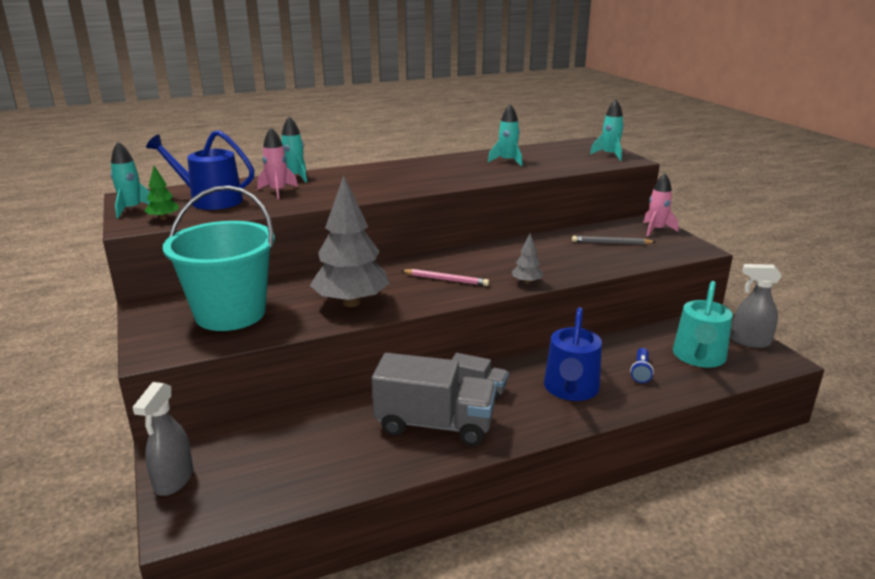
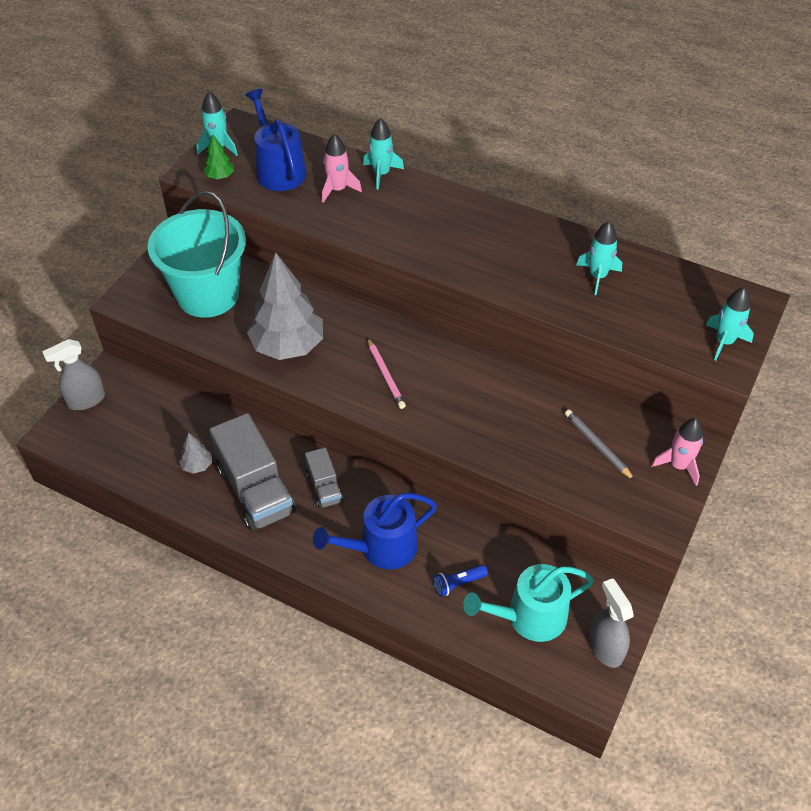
camera: 50 degrees right, 25 degrees up
(526, 282) = (436, 430): grey tree -> grey tree (197, 465)

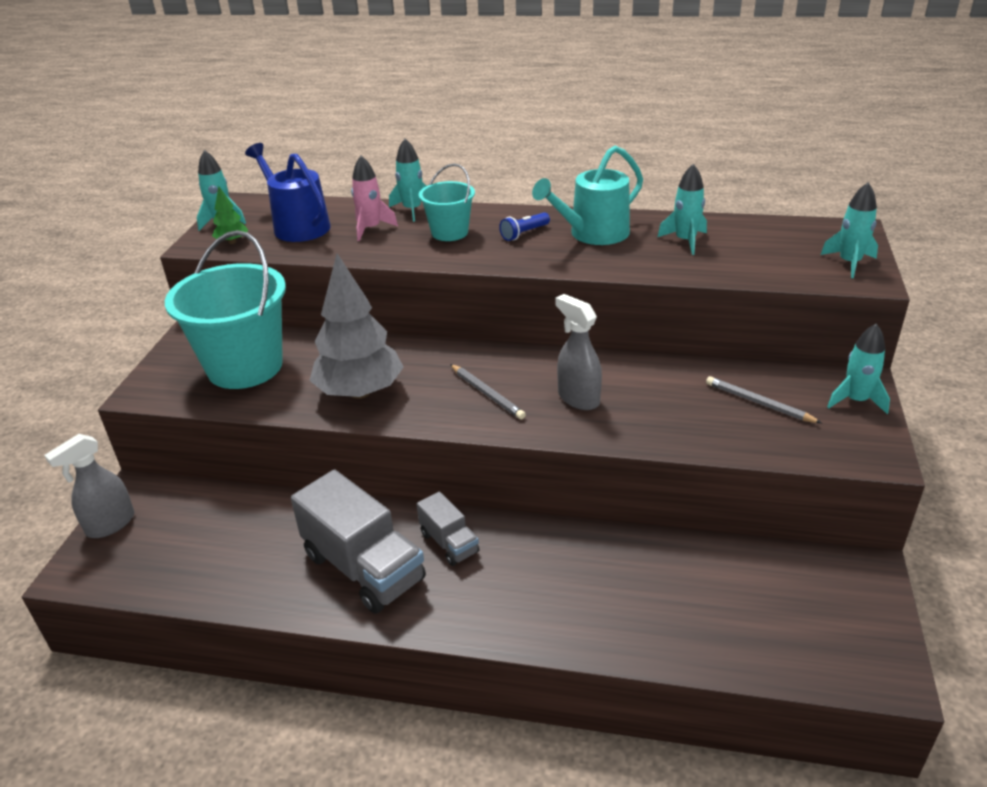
camera: 15 degrees left, 15 degrees down
(197, 465) = (278, 559): grey tree -> none
(382, 547) = (549, 589): blue watering can -> none
(385, 375) = (487, 394): pink pencil -> grey pencil
(402, 212) = (449, 232): none -> turquoise bucket
(458, 583) = (661, 603): blue flashlight -> blue flashlight (524, 234)
(529, 617) = (766, 616): turquoise watering can -> turquoise watering can (593, 234)
(605, 647) = (873, 625): grey spray bottle -> grey spray bottle (578, 398)
(678, 465) = (856, 400): pink rocket -> turquoise rocket

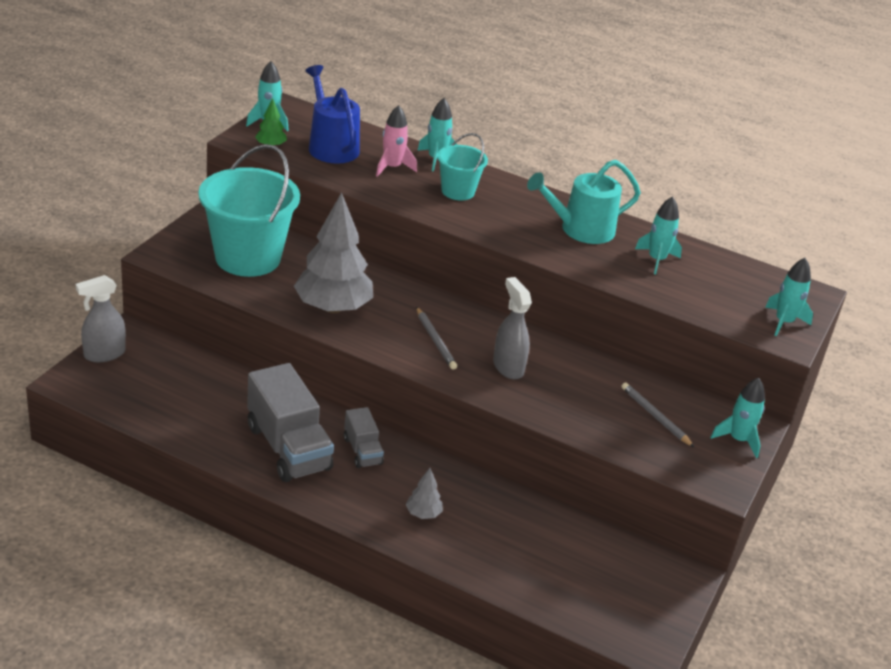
camera: 10 degrees right, 0 degrees up
(524, 234) = (521, 211): blue flashlight -> none
(551, 597) = (423, 514): none -> grey tree

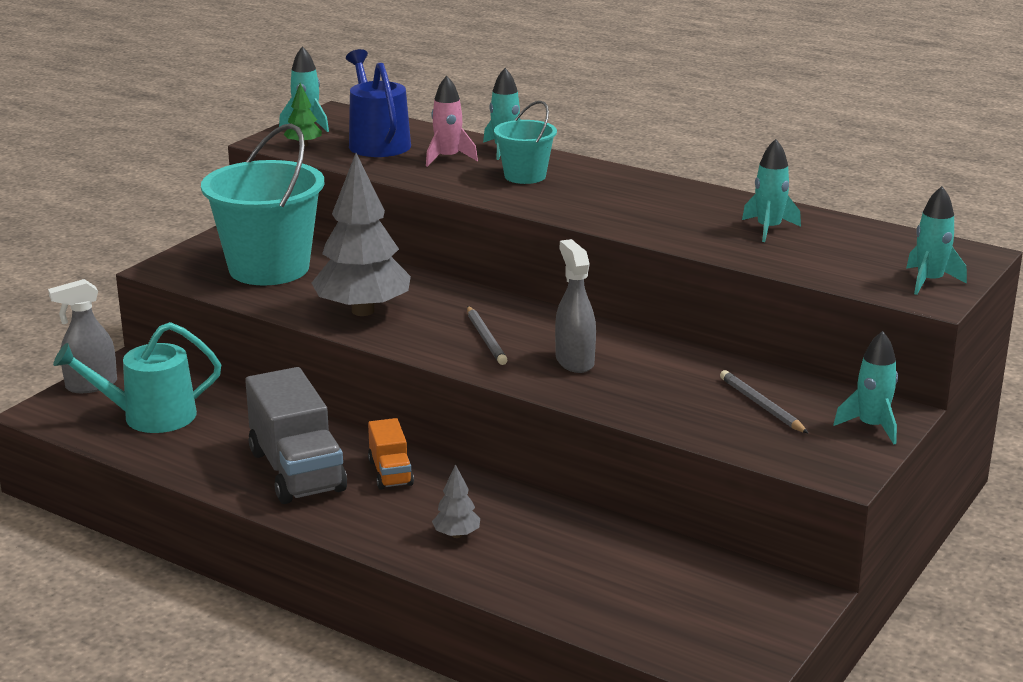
camera: 10 degrees right, 10 degrees down
(362, 451) = (390, 473): grey truck -> orange truck
(581, 229) = (675, 204): turquoise watering can -> turquoise watering can (150, 416)

